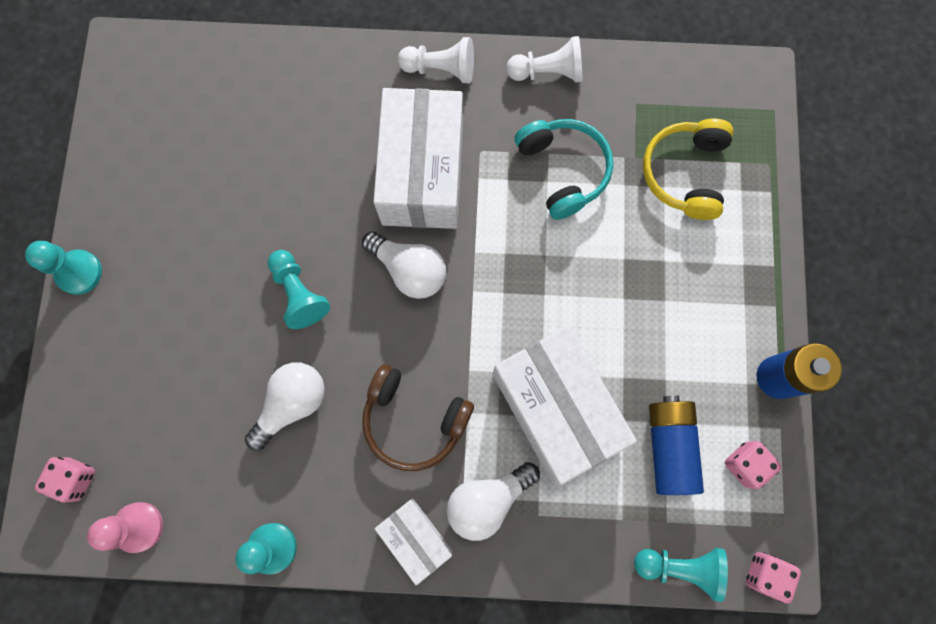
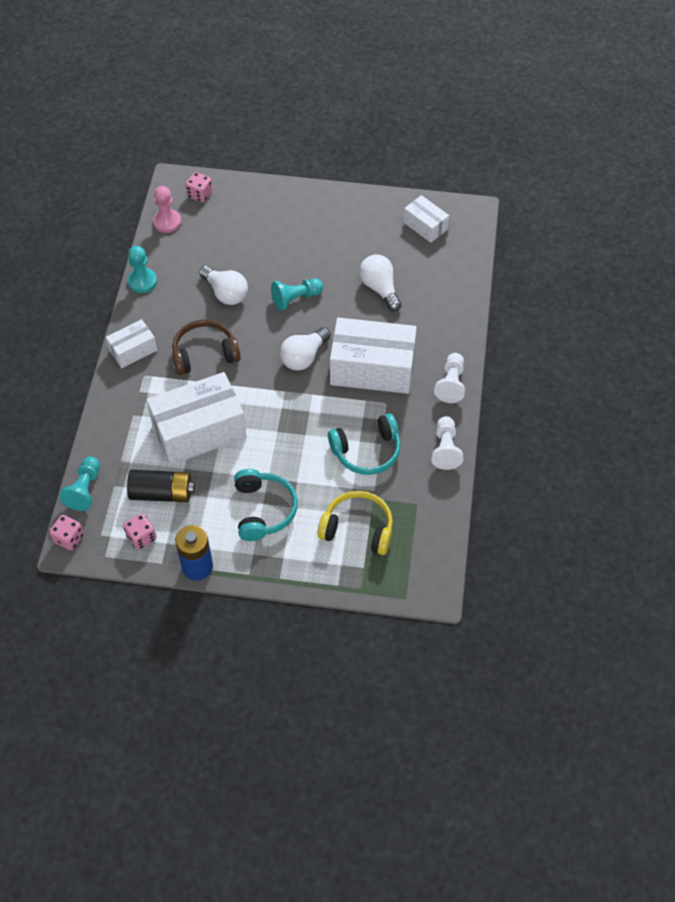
camera: 95 degrees right, 20 degrees down
(79, 272) = (323, 194): turquoise pawn -> none
(149, 115) = (425, 226): none -> white box
(414, 420) = (205, 353): brown headphones -> brown headphones turned 45 degrees clockwise
(487, 499) = (148, 389): white light bulb -> white light bulb (380, 288)
(669, 447) = (162, 493): blue battery -> black battery
(675, 298) = (264, 510): none -> turquoise headphones

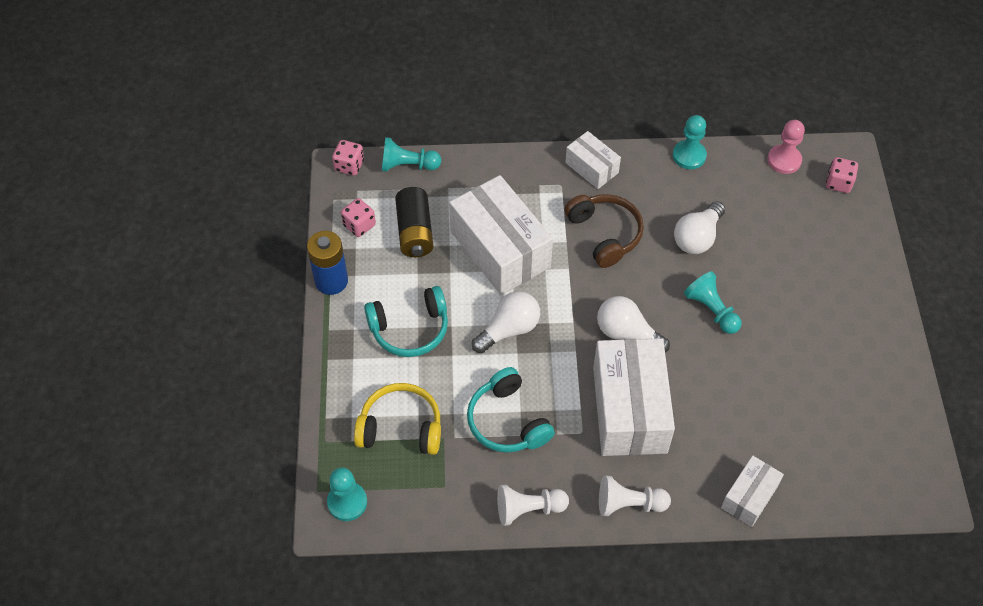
camera: 80 degrees right, 0 degrees up
(358, 528) = (401, 427): yellow headphones -> yellow headphones turned 90 degrees counterclockwise
(380, 288) = (757, 400): white light bulb -> white light bulb (509, 329)
(419, 576) = (347, 502): none -> turquoise pawn
(425, 226) = (882, 440): white box -> white box (749, 497)

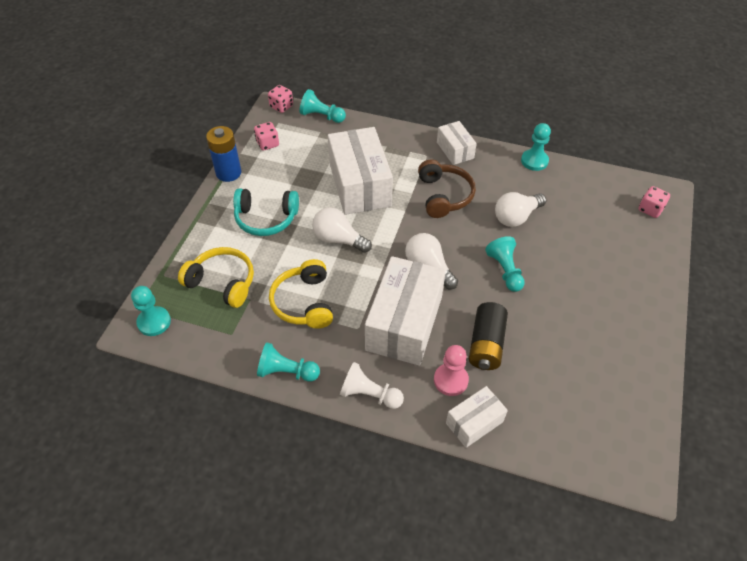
camera: 20 degrees right, 5 degrees down
(415, 232) = (304, 158): black battery -> black battery (486, 344)
(507, 421) = (304, 302): turquoise headphones -> yellow headphones
(509, 329) = (338, 239): white light bulb -> white light bulb turned 135 degrees counterclockwise
(528, 509) = (287, 372): white pawn -> turquoise pawn
(784, 160) = (610, 182): pink pawn -> pink pawn (450, 380)

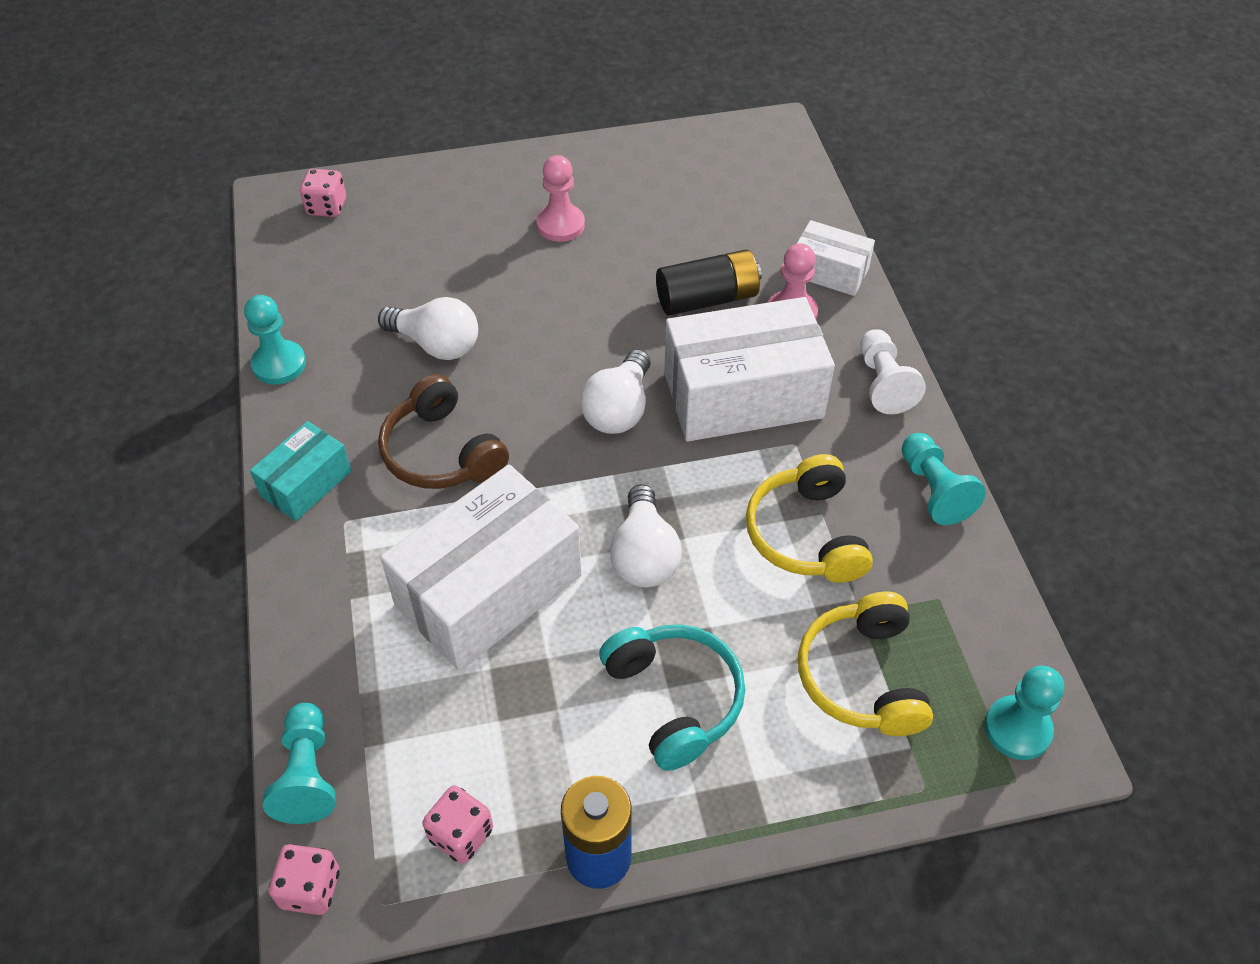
camera: 120 degrees left, 0 degrees up
(304, 302) = (806, 534): yellow headphones -> yellow headphones turned 120 degrees clockwise
(444, 195) = (441, 452): brown headphones -> brown headphones turned 90 degrees counterclockwise
(455, 150) = (306, 483): white box -> turquoise box
(505, 270) = (560, 322): turquoise pawn -> none
(588, 303) = (560, 225): none -> pink pawn

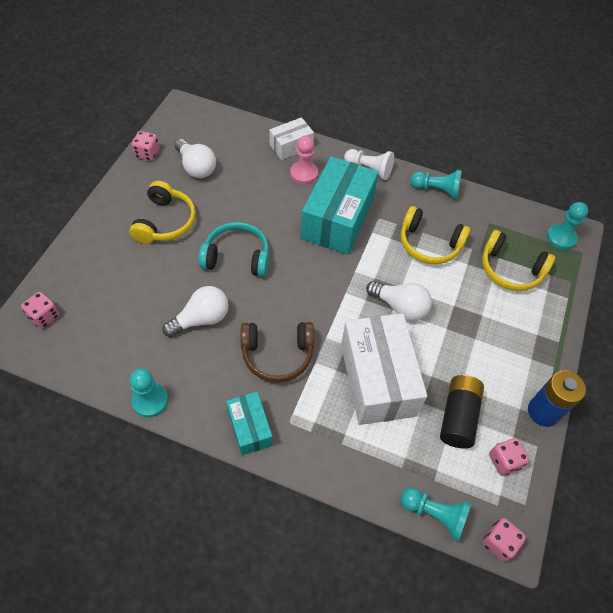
camera: 60 degrees left, 5 degrees up
(560, 225) = (165, 222): pink pawn -> yellow headphones
(619, 409) = (308, 268): white light bulb -> white light bulb (196, 167)
(657, 145) = (147, 153): none -> pink dice
(675, 699) = (482, 339): turquoise headphones -> turquoise headphones (237, 257)
(707, 299) = (268, 196): black battery -> black battery (458, 416)
(743, 395) = (337, 219): white box -> turquoise box

